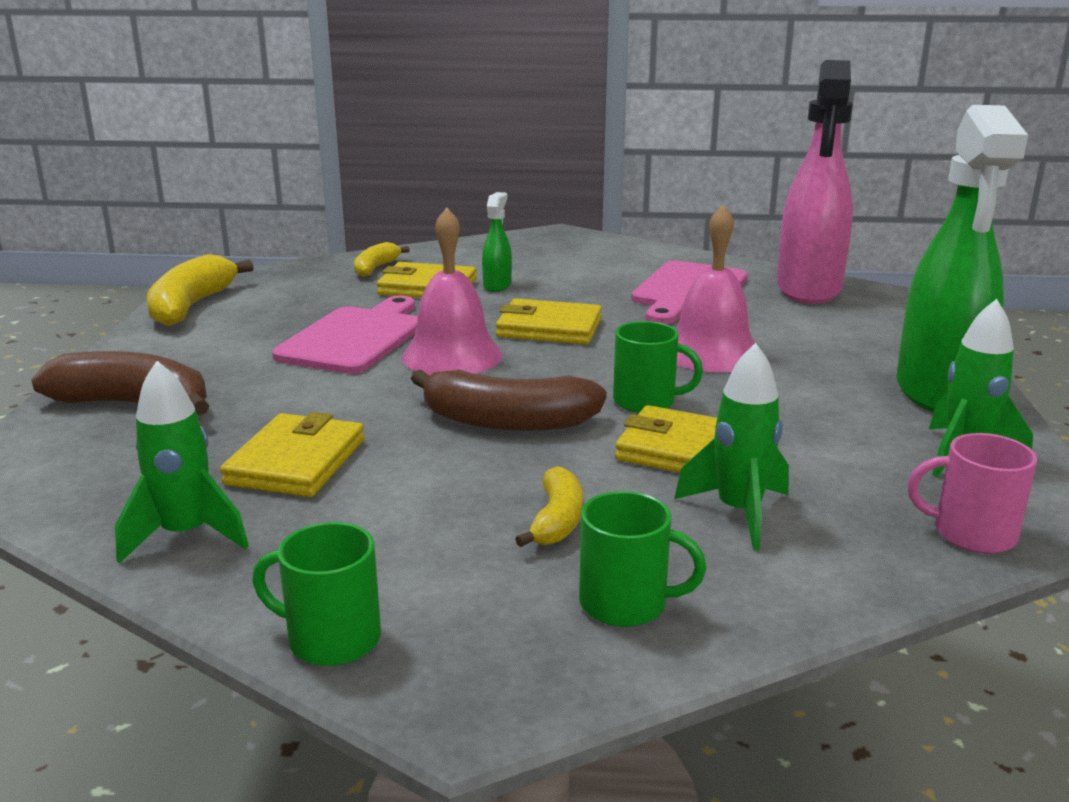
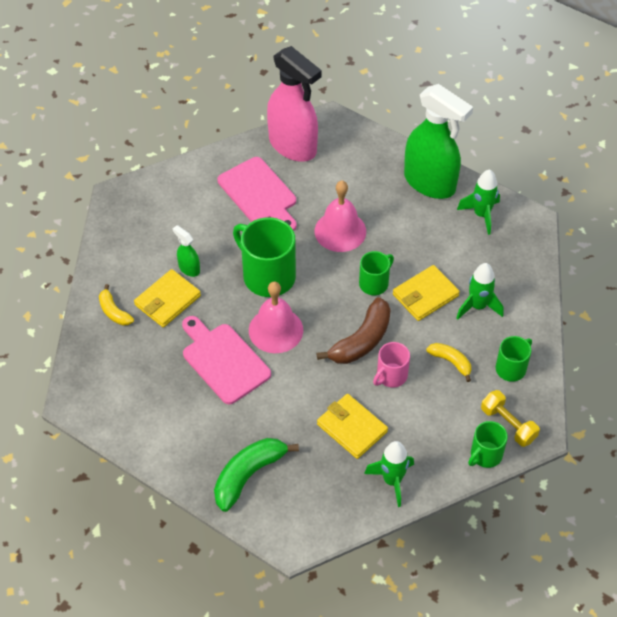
camera: 60 degrees left, 30 degrees up
(134, 404) = (248, 475): brown banana -> green banana
(192, 306) = (117, 420): yellow banana -> none
(453, 648) = (508, 424): none -> yellow dumbbell
(549, 328) = (267, 276): yellow wallet -> green mug
(971, 534) = (528, 252): pink mug -> pink mug (391, 376)

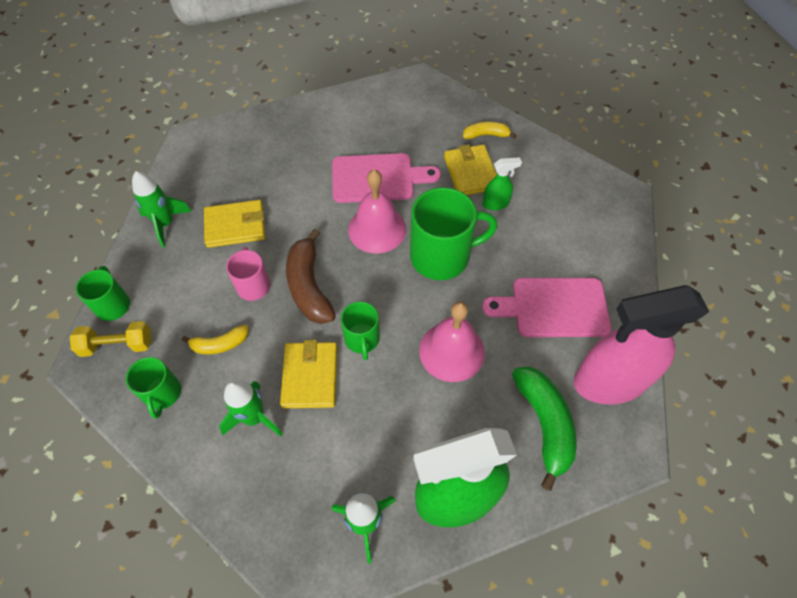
camera: 125 degrees right, 5 degrees up
(248, 475) = (263, 142): green banana -> green banana (544, 424)

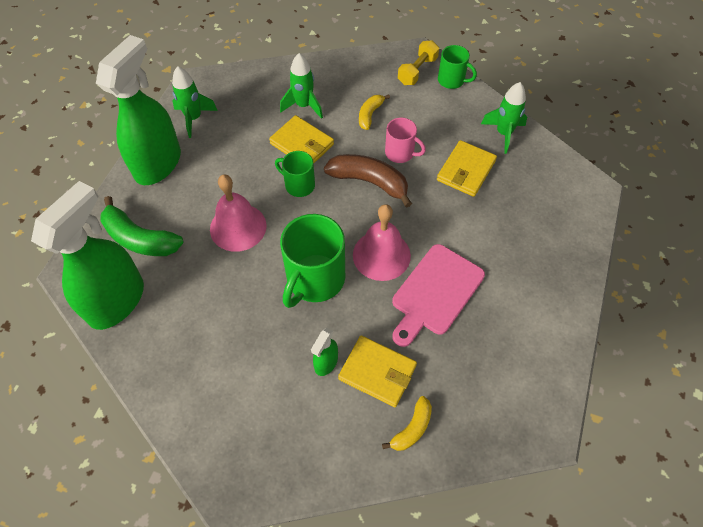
camera: 130 degrees right, 0 degrees up
(162, 394) = (362, 76): green mug -> none
(554, 307) = (198, 318): pink cutting board -> none
(608, 381) = (117, 301): pink spray bottle -> green spray bottle

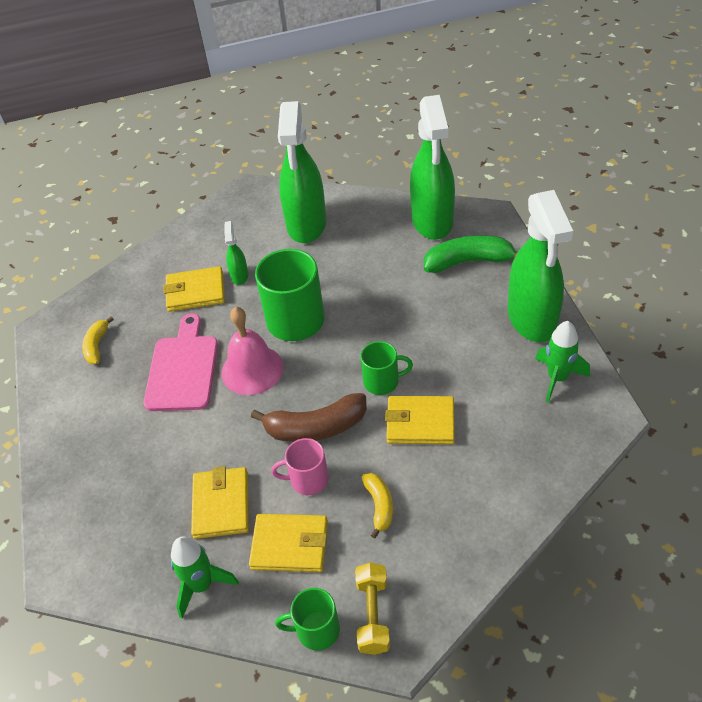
camera: 150 degrees right, 10 degrees down
(219, 383) = (306, 225): none -> green spray bottle
(238, 227) = (399, 316): pink bell -> none
(304, 106) = (463, 467): green rocket -> none
(412, 428) = (148, 277): yellow banana -> yellow banana (97, 345)
(438, 125) = (290, 545): none -> yellow wallet

